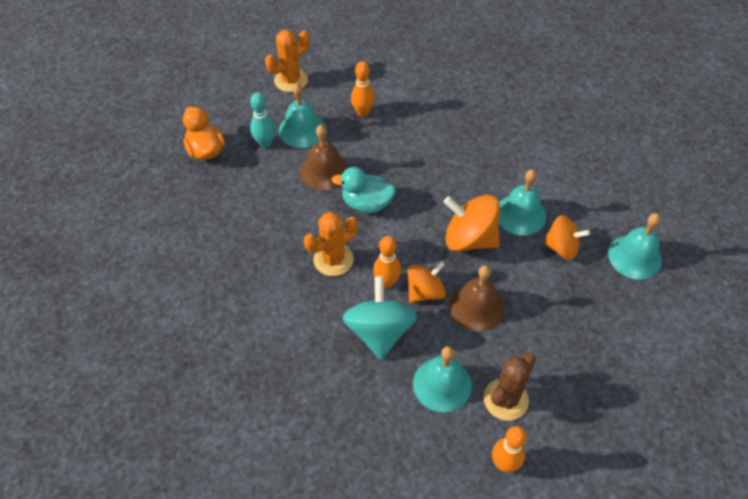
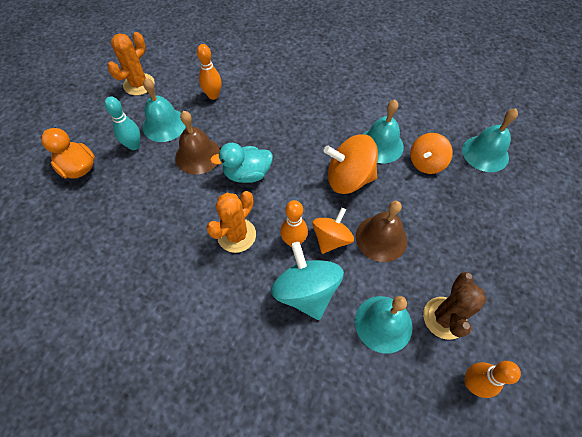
camera: 20 degrees left, 5 degrees up
(561, 247) = (426, 163): orange spinning top -> orange spinning top turned 135 degrees clockwise

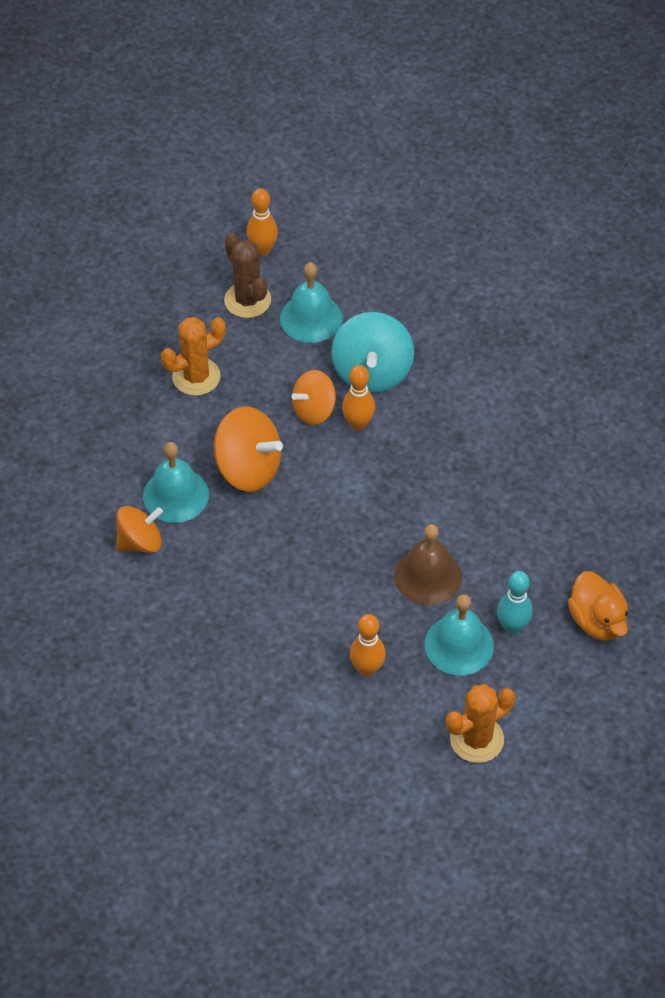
camera: 155 degrees left, 5 degrees down
(236, 235) = (420, 455): orange cactus -> orange cactus (196, 377)
(247, 174) = (373, 524): turquoise duck -> none
(381, 238) = (257, 390): brown bell -> none
(426, 163) = (137, 449): orange spinning top -> orange spinning top (140, 542)
(444, 318) = (247, 300): brown cactus -> brown cactus turned 75 degrees counterclockwise
(485, 153) = (52, 432): turquoise bell -> none

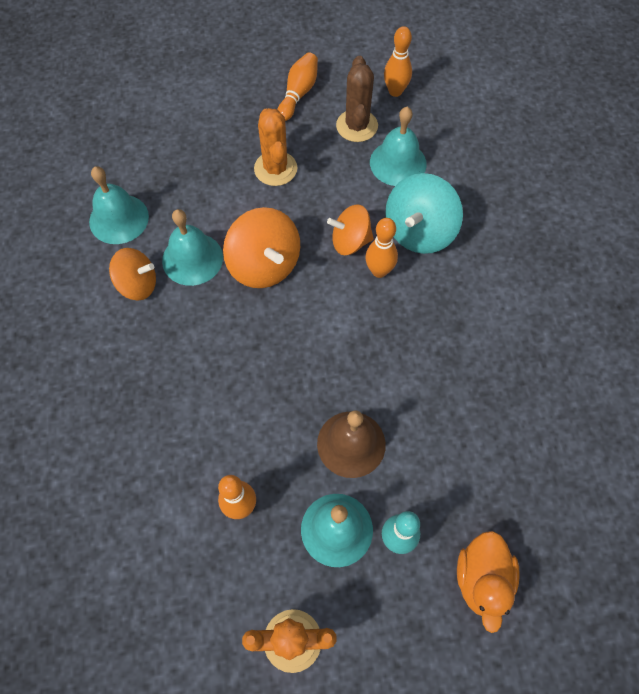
camera: 30 degrees right, 10 degrees up
(75, 493) = (119, 219): none -> turquoise bell
(167, 294) = (298, 94): none -> orange bowling pin
(196, 377) = (275, 169): orange cactus -> orange cactus turned 75 degrees clockwise

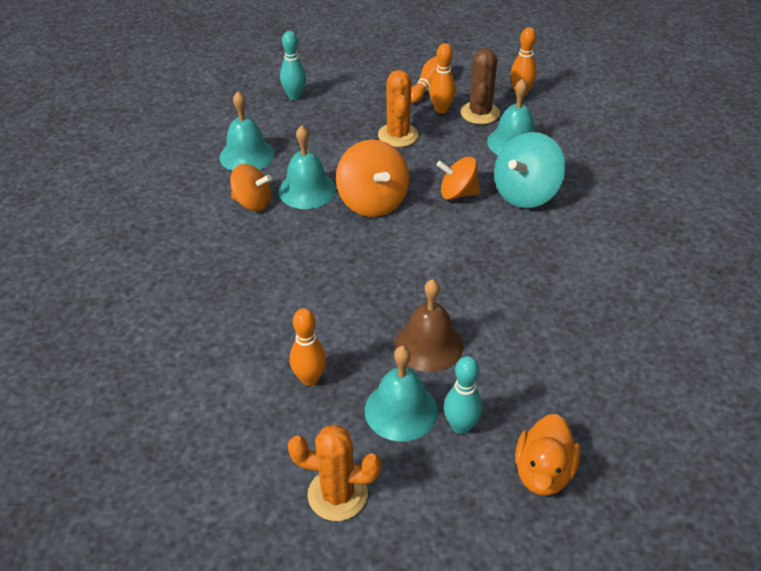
camera: 10 degrees right, 20 degrees down
(154, 127) = (294, 96): none -> turquoise bowling pin
(379, 271) = (481, 218): orange bowling pin -> orange bowling pin (441, 109)

